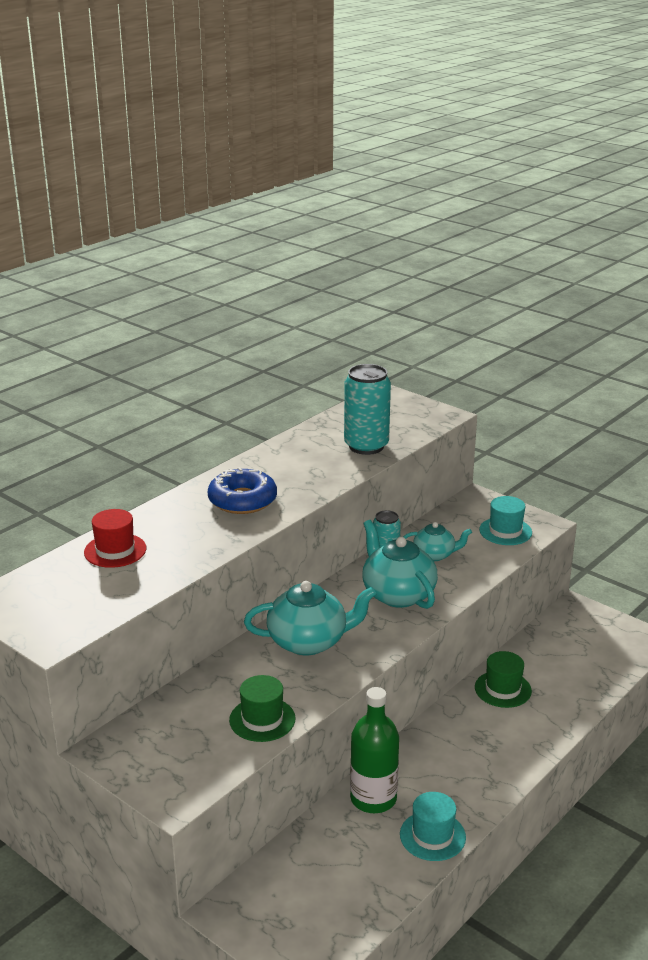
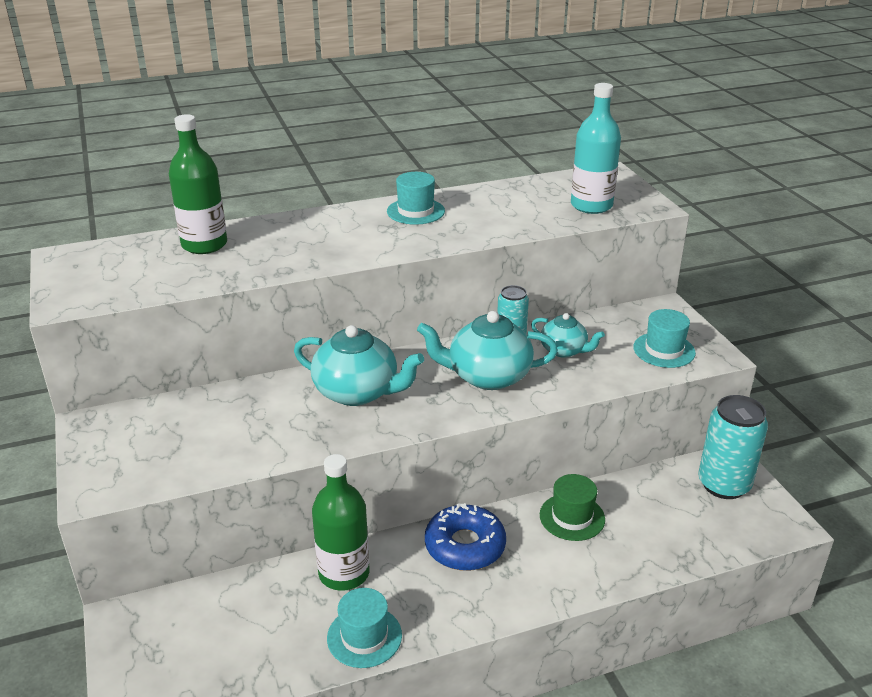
camera: 30 degrees right, 5 degrees up
(115, 550) = (204, 245): red hat -> green bottle
(242, 500) = (361, 233): blue donut -> blue donut (465, 546)
(262, 719) = (241, 449): green hat -> none
(266, 469) = (415, 211): none -> turquoise hat
(366, 446) = (535, 215): turquoise can -> turquoise can (723, 484)
(397, 594) = (487, 376): turquoise teapot -> turquoise teapot turned 90 degrees counterclockwise
(400, 426) = (591, 205): none -> turquoise bottle

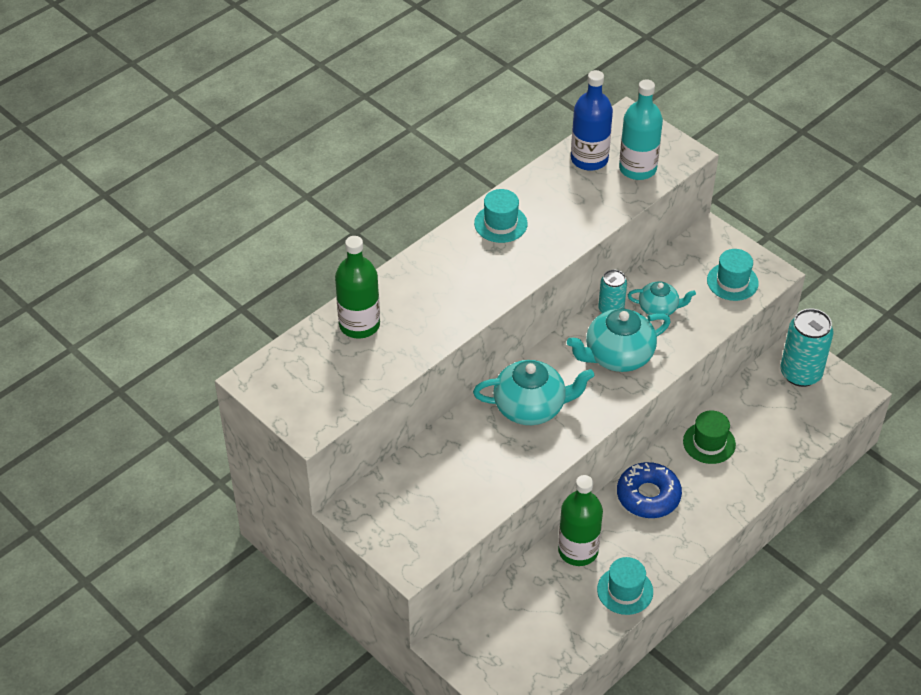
camera: 25 degrees left, 15 degrees up
(546, 190) = (589, 159): none -> blue bottle

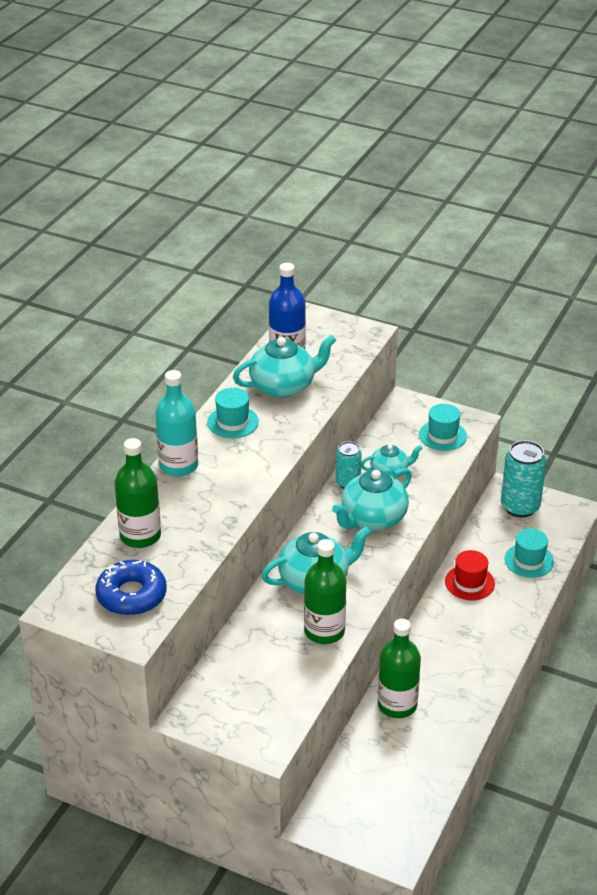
camera: 20 degrees left, 10 degrees down
(516, 463) = (324, 631): none -> green bottle
(569, 196) = (284, 386): none -> turquoise teapot
(625, 590) = (456, 727): turquoise hat -> turquoise hat (529, 560)
(637, 168) = (333, 352): turquoise bottle -> turquoise bottle (178, 465)
(648, 496) = (438, 641): blue donut -> blue donut (131, 595)
(709, 443) = (469, 583): green hat -> red hat

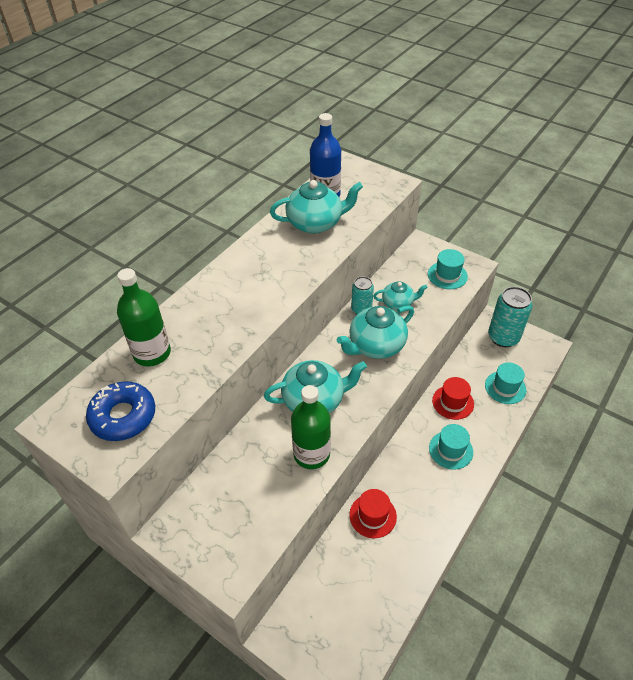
camera: 10 degrees right, 10 degrees up
(178, 465) = (207, 287): turquoise bottle -> none
(233, 422) = (264, 251): turquoise hat -> turquoise hat (451, 450)
(397, 705) = (373, 515): green bottle -> red hat

